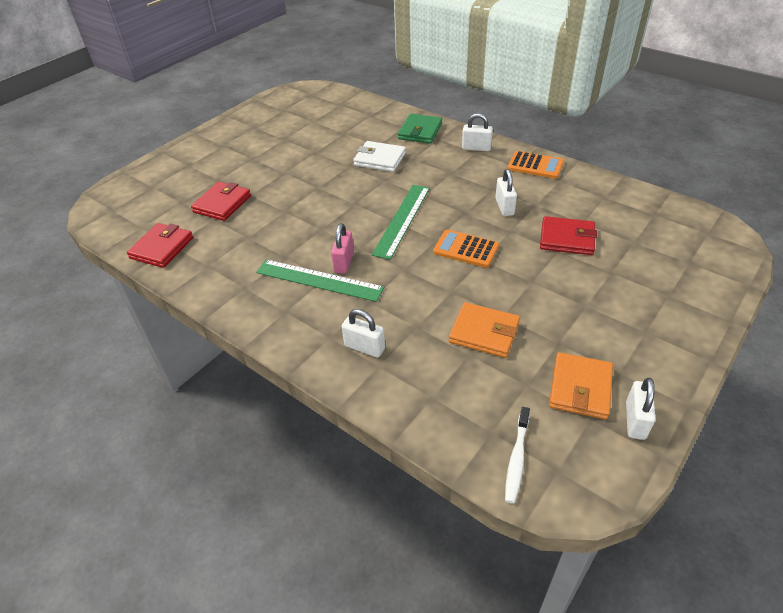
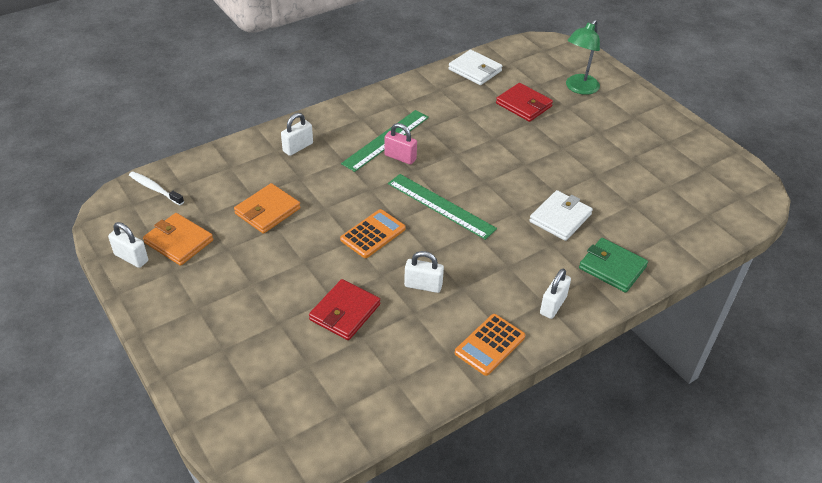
camera: 105 degrees right, 0 degrees up
(162, 248) = (475, 70): red wallet -> white wallet
(184, 178) = (578, 88): none -> green lamp

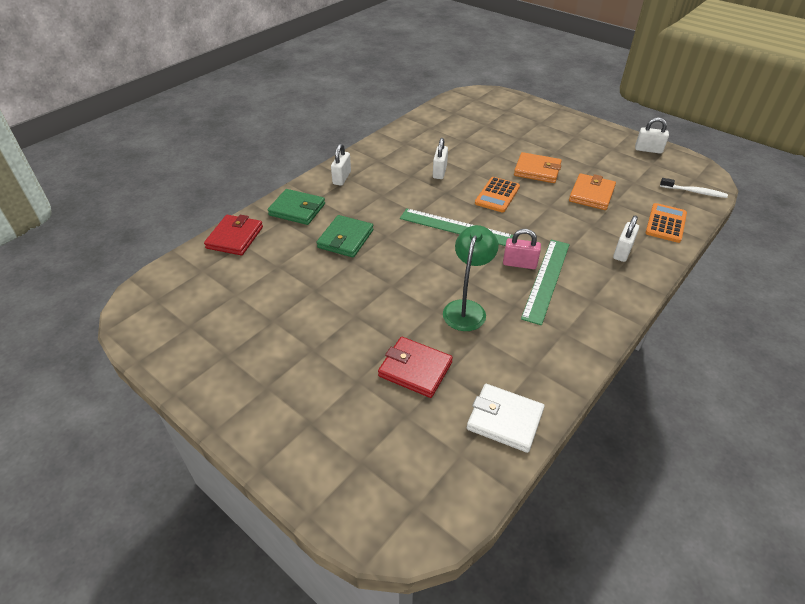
camera: 165 degrees right, 0 degrees up
(179, 241) = (630, 164): orange wallet -> orange wallet (537, 170)
(345, 312) = (482, 149): red wallet -> red wallet (235, 237)
(423, 285) = (439, 172): white padlock -> white padlock turned 75 degrees counterclockwise
(490, 345) = (380, 151): orange calculator -> orange calculator (666, 223)
(560, 218) = (345, 239): white wallet -> green wallet
(578, 88) = (345, 423): green lamp -> green lamp (466, 308)

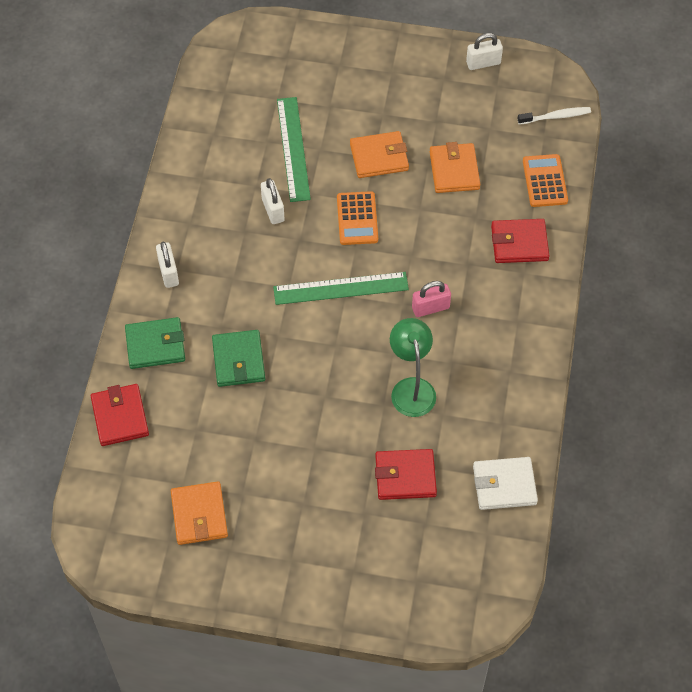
camera: 30 degrees left, 15 degrees up
(227, 320) = (199, 515): none -> orange wallet
(546, 279) = (465, 316): green ruler -> green ruler (293, 149)
(622, 252) = (519, 243): white padlock -> red wallet

